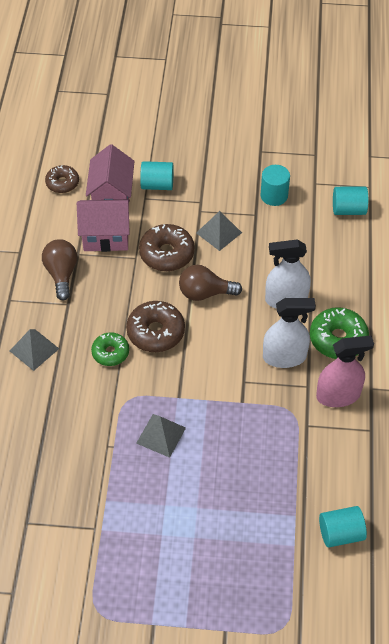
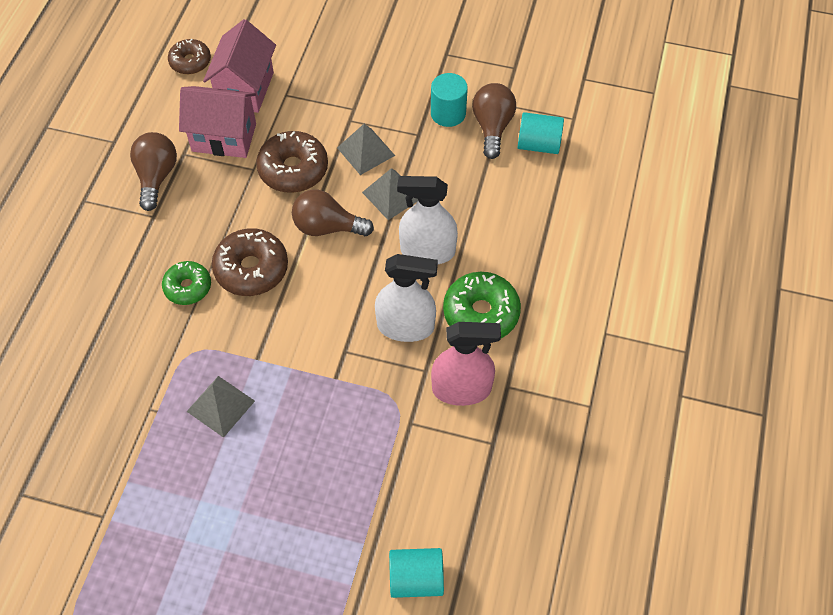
camera: 10 degrees right, 5 degrees up
(34, 349) = (95, 268): grey pyramid -> grey pyramid (392, 195)
(157, 185) = (305, 80): turquoise cylinder -> none
(310, 201) = (492, 127): none -> brown light bulb

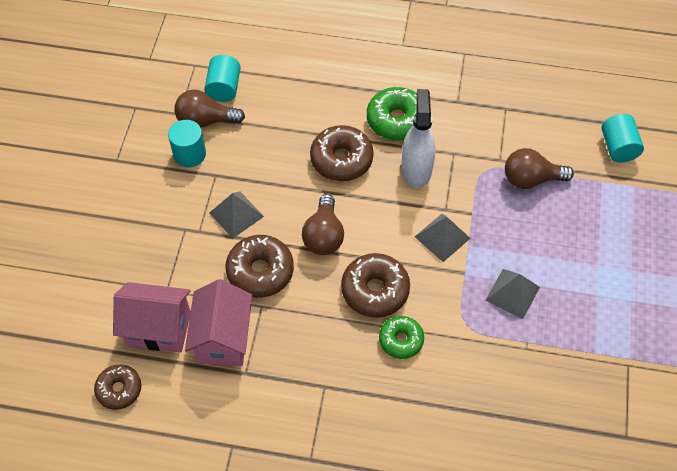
camera: 95 degrees left, 0 degrees up
(156, 177) = (276, 393): brown light bulb -> brown light bulb (530, 179)
(392, 195) = (285, 189): grey pyramid -> grey pyramid (442, 237)
(427, 251) = (341, 159): white spray bottle -> brown donut
(461, 389) = (465, 129): pink spray bottle -> none

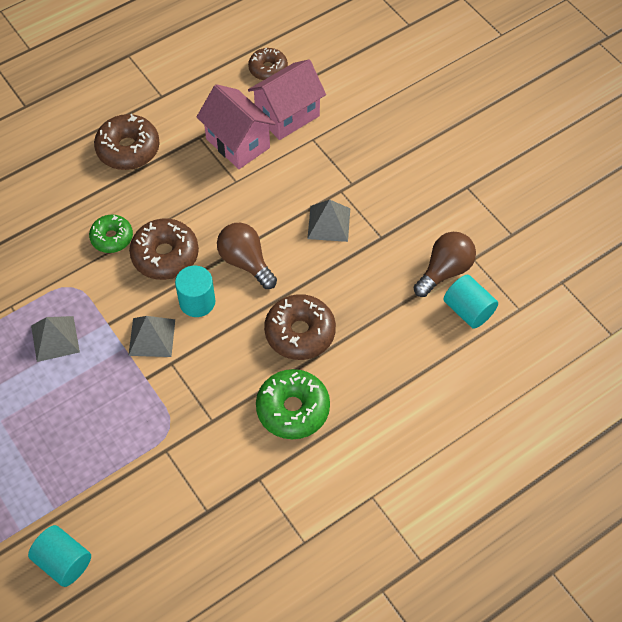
camera: 135 degrees right, 0 degrees up
(190, 154) = (420, 236): turquoise cylinder -> turquoise cylinder (197, 302)
(260, 271) = (263, 201): brown donut -> brown donut (128, 149)
(416, 169) = (229, 377): white spray bottle -> none
(530, 179) = (121, 454): brown light bulb -> none

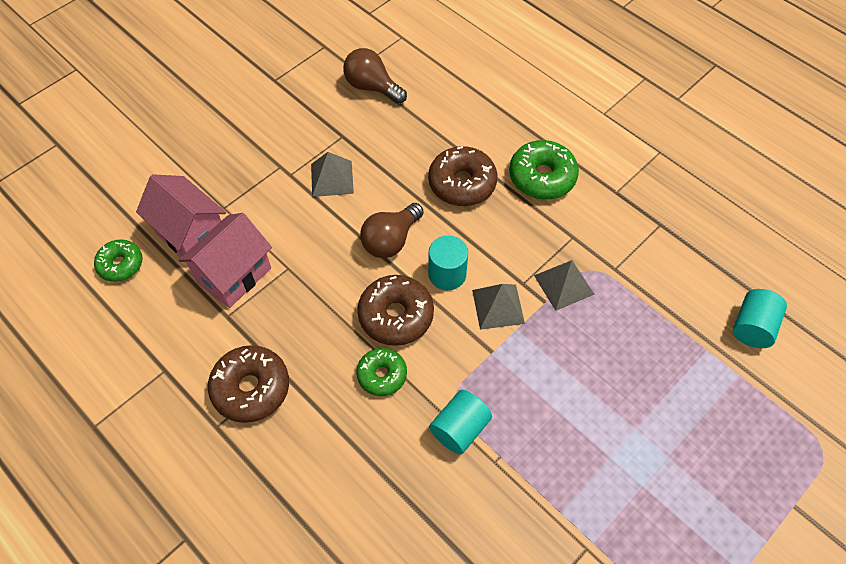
camera: 100 degrees left, 0 degrees up
(55, 338) = (524, 400): grey pyramid -> grey pyramid (564, 284)
(268, 69) = (121, 264): brown donut -> green donut
(468, 310) = (410, 68): turquoise cylinder -> turquoise cylinder (460, 429)

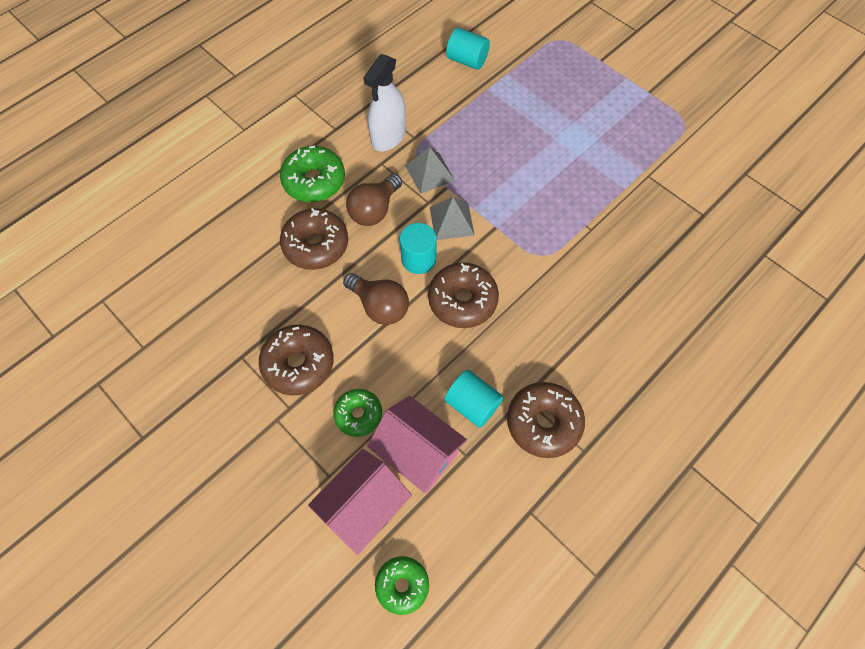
camera: 90 degrees left, 5 degrees up
(332, 178) = (298, 364): grey pyramid -> brown donut
(372, 87) = (174, 328): brown light bulb -> brown light bulb (374, 210)
(382, 375) = (522, 310): green donut -> green donut (358, 414)
(460, 429) = (566, 252): turquoise cylinder -> turquoise cylinder (472, 404)
(612, 242) = (388, 136): none -> white spray bottle

